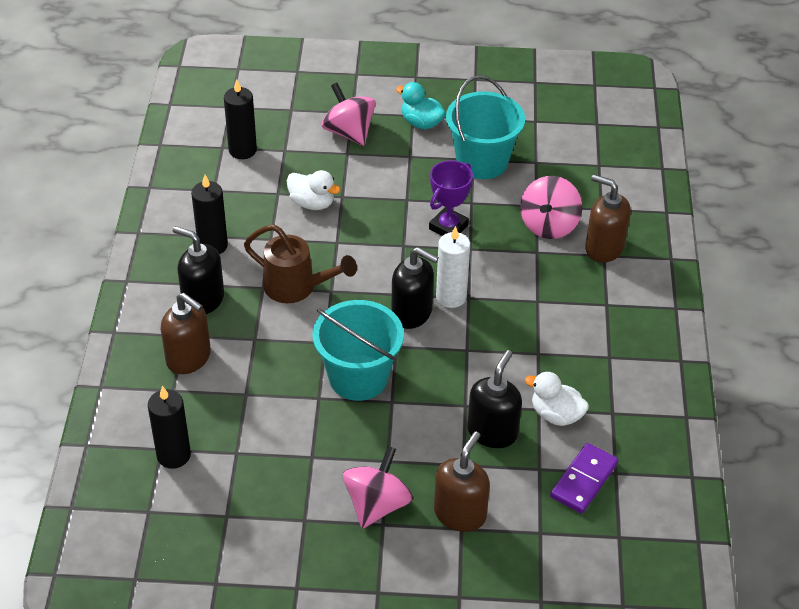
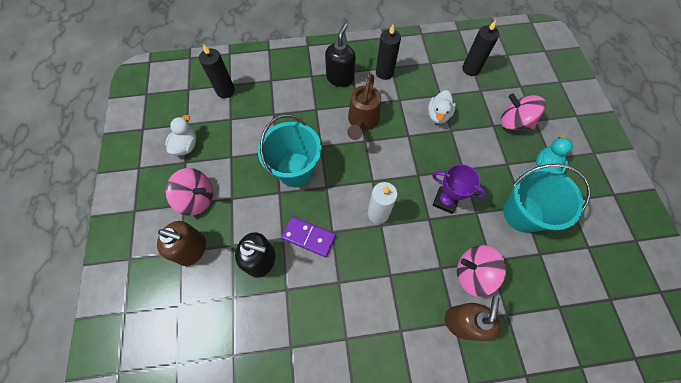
camera: 80 degrees right, 20 degrees up
(189, 358) = (295, 81): brown soap dispenser -> none
(349, 132) = (514, 122): pink spinning top -> pink spinning top turned 105 degrees counterclockwise
(412, 313) = (357, 191): black soap dispenser -> none
(556, 415) = (282, 303): white duck -> white duck (186, 146)
(583, 480) = (225, 331): purple domino -> purple domino (309, 237)

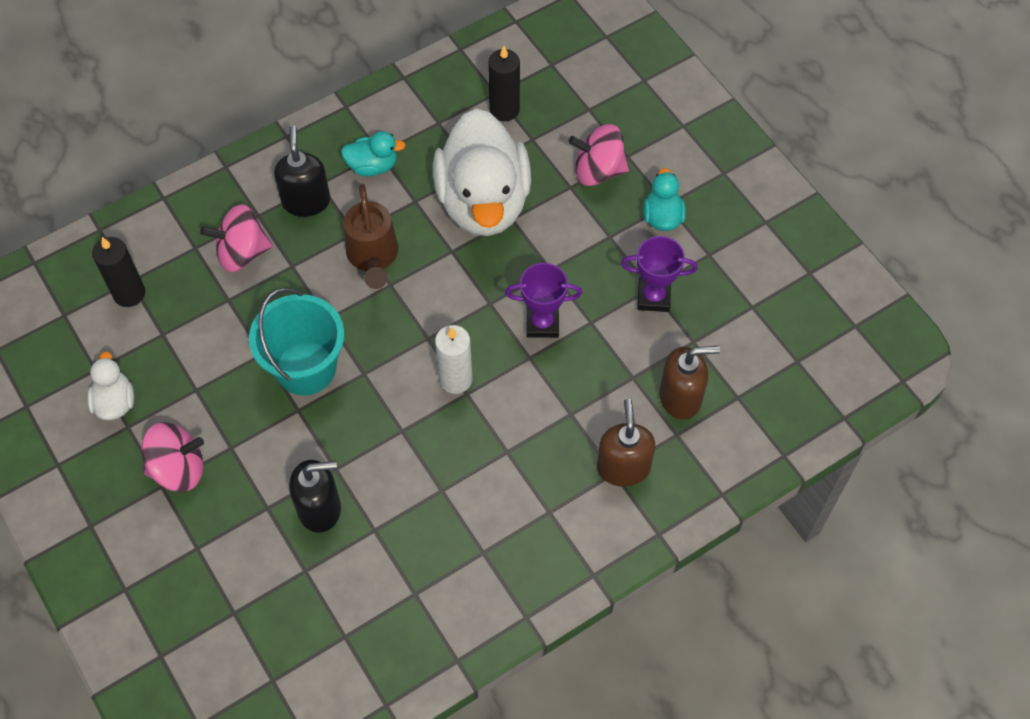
camera: 25 degrees left, 5 degrees down
(192, 249) = (211, 537): brown soap dispenser -> brown soap dispenser (680, 397)
(309, 237) = (372, 451): purple domino -> none
(384, 73) = (373, 166): black candle -> turquoise duck
(438, 115) = (483, 202): white duck -> white duck, size x2.30
(473, 273) = (615, 403): pink spinning top -> pink spinning top (242, 253)
(523, 213) = (653, 297): turquoise bucket -> purple trophy

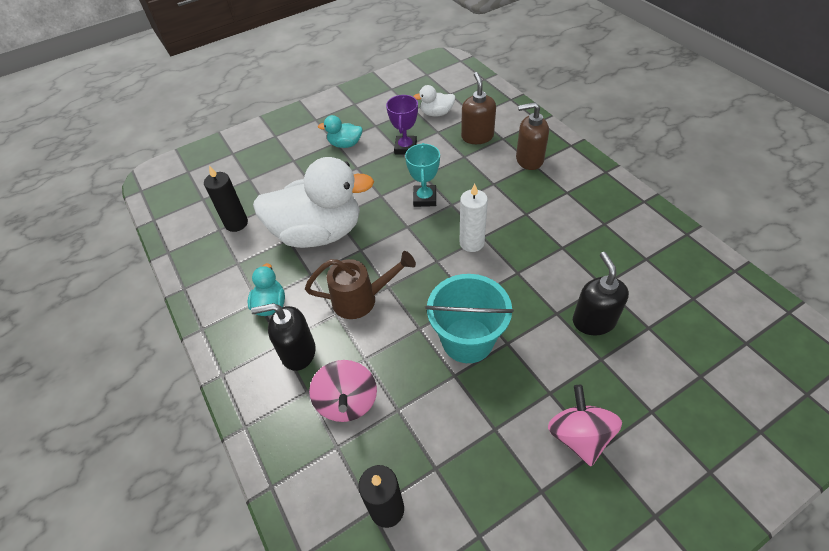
camera: 85 degrees left, 10 degrees down
(115, 402) = (515, 508): white duck -> white duck (436, 113)
(542, 323) = (425, 198): purple trophy -> turquoise trophy
(598, 170) = (302, 173): pink spinning top -> none

